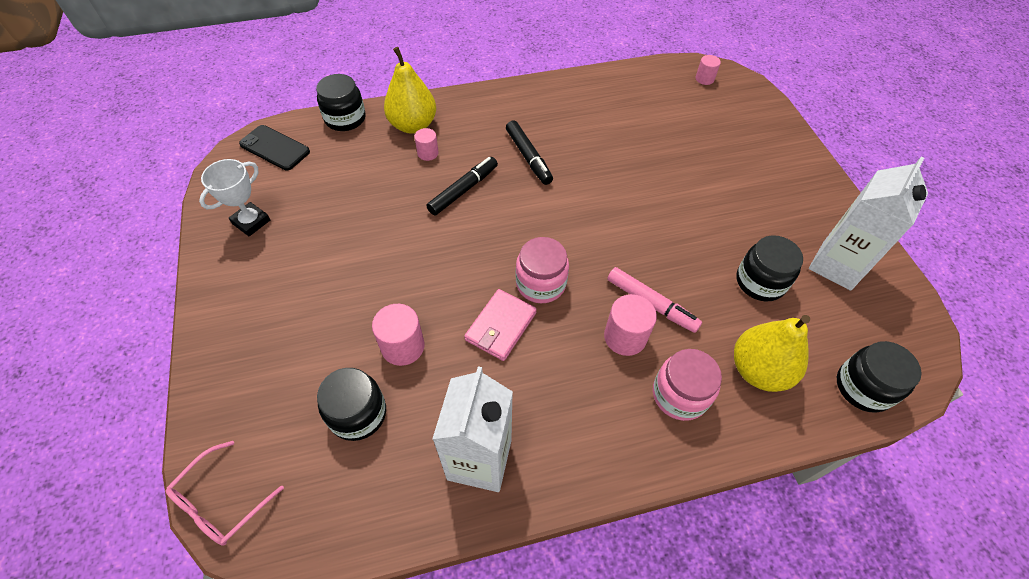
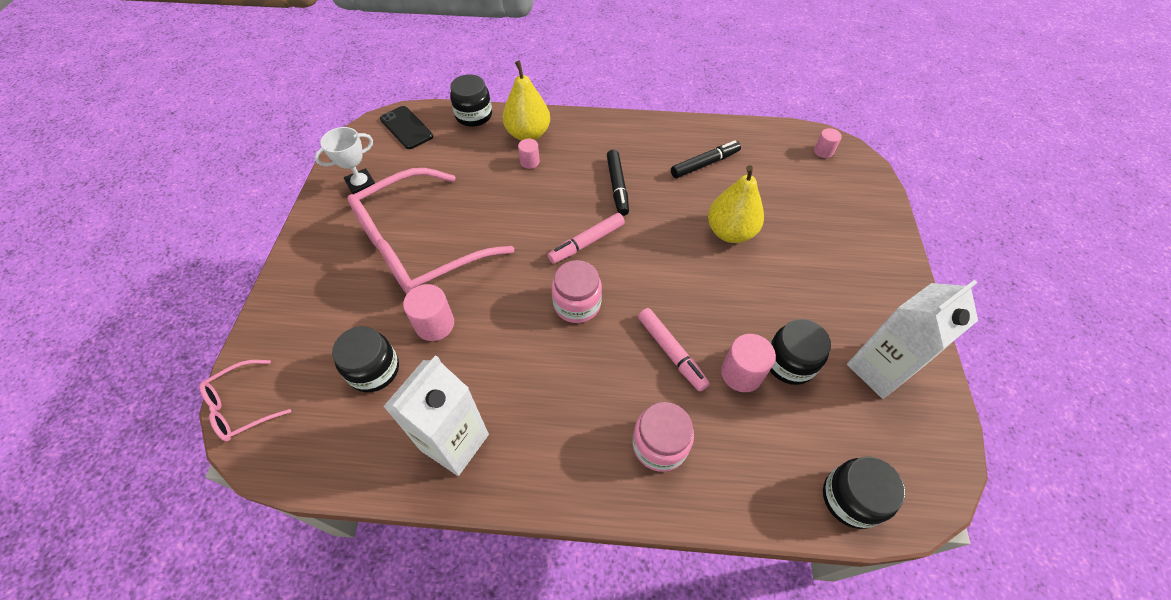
camera: 20 degrees right, 0 degrees up
(347, 270) = (419, 246): none -> pink glasses
(463, 190) = (546, 202): black marker -> black marker (705, 164)
(500, 326) = (524, 332): pink wallet -> none
(523, 220) = (586, 242): none -> pink marker
(625, 337) = (632, 375): pink cylinder -> pink cylinder (741, 373)
(758, 370) = (748, 446): yellow pear -> yellow pear (730, 232)

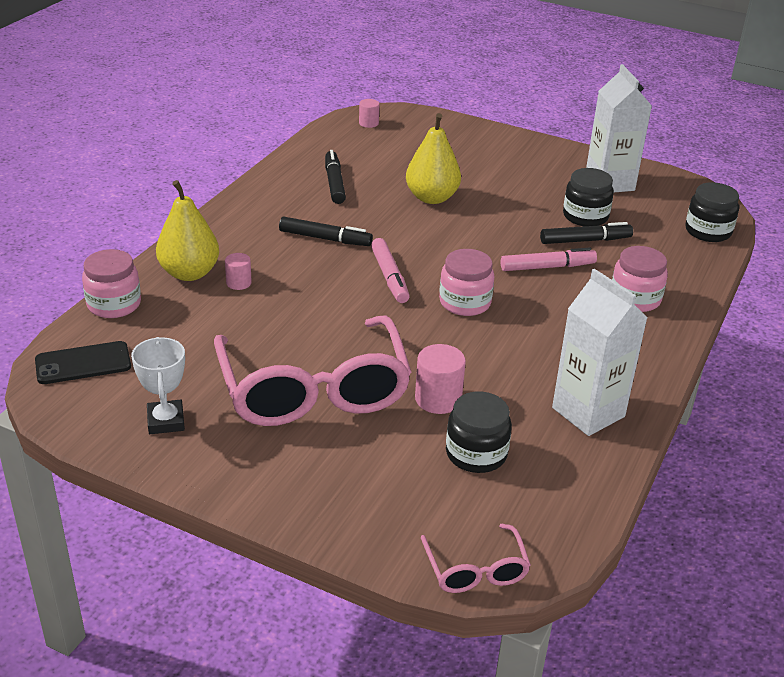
camera: 70 degrees left, 20 degrees down
(474, 115) = (114, 304): black jar -> pink jar
(741, 373) = (585, 240): pink cylinder -> black marker

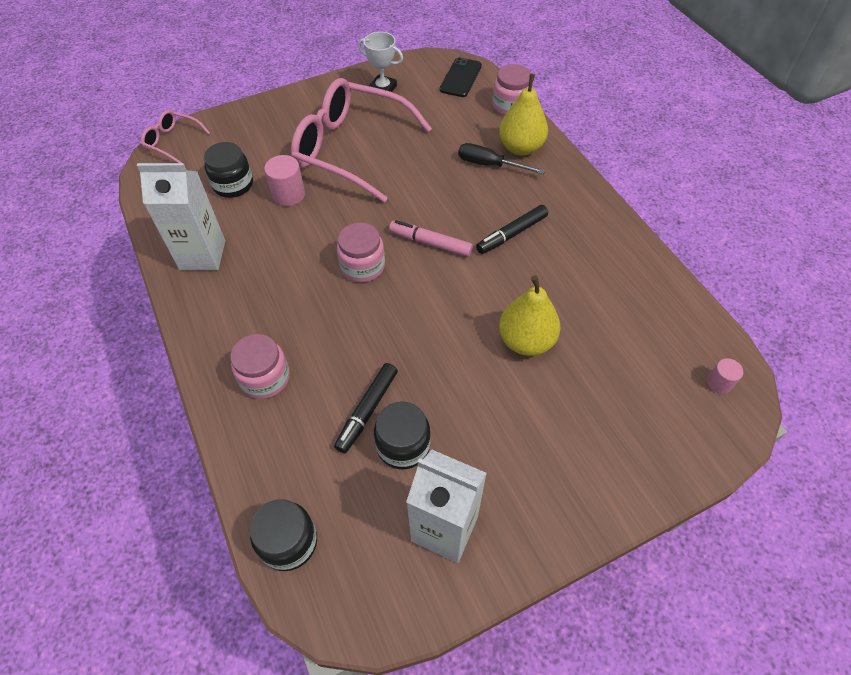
camera: 130 degrees right, 20 degrees up
(238, 283) = (489, 165): pink cylinder -> black screwdriver
(334, 183) = (600, 286): black marker -> none
(547, 267) = (357, 350): pink marker -> none

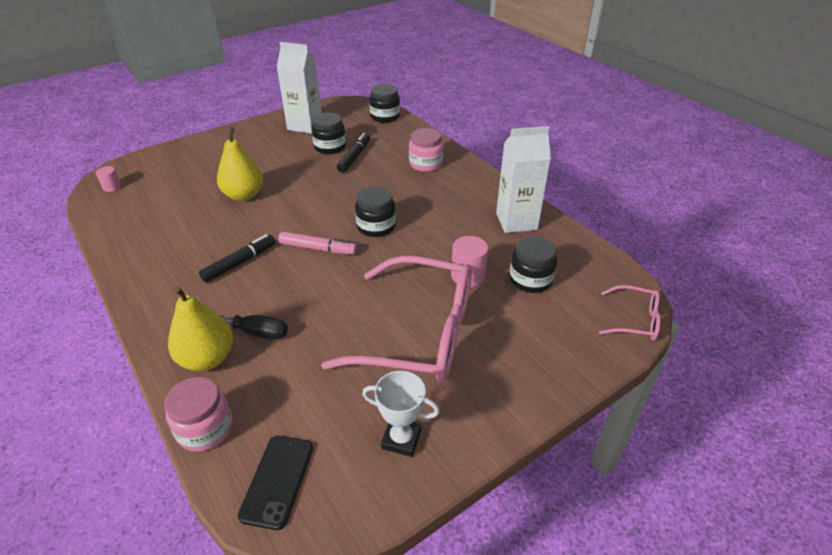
camera: 170 degrees right, 15 degrees down
(362, 266) = (376, 226): pink jar -> black jar

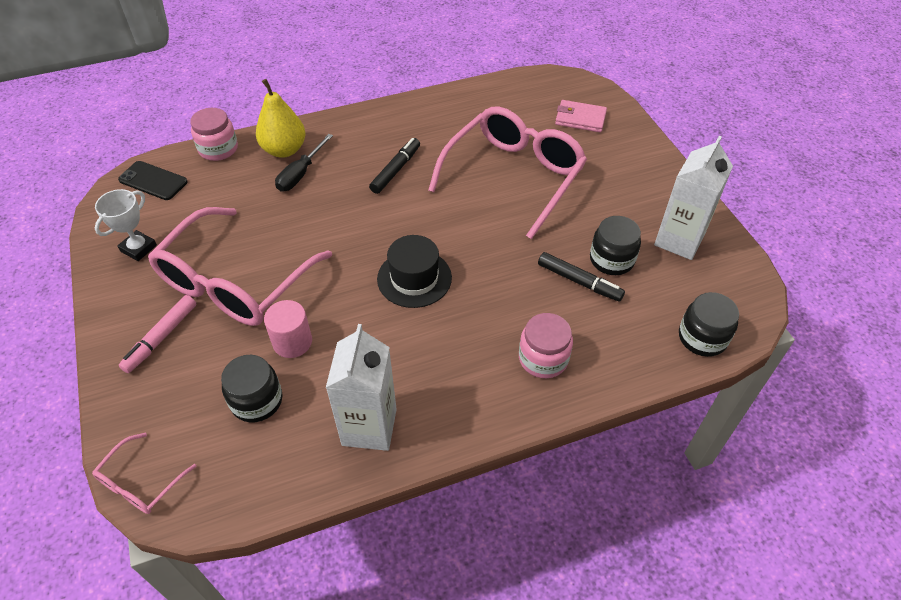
camera: 105 degrees right, 10 degrees up
(112, 187) = (557, 87): pink cylinder -> none
(164, 171) = (580, 119): none -> pink wallet
(240, 263) = (396, 170): black marker -> black marker turned 120 degrees counterclockwise
(244, 195) = (514, 176): yellow pear -> pink glasses
(318, 248) = (394, 225): pink marker -> pink marker (161, 338)
(376, 226) = (414, 278): black jar -> black hat

